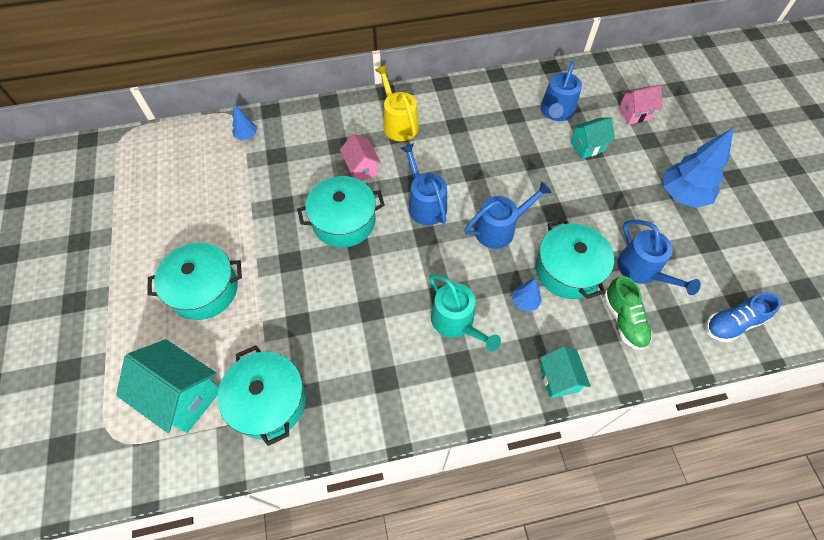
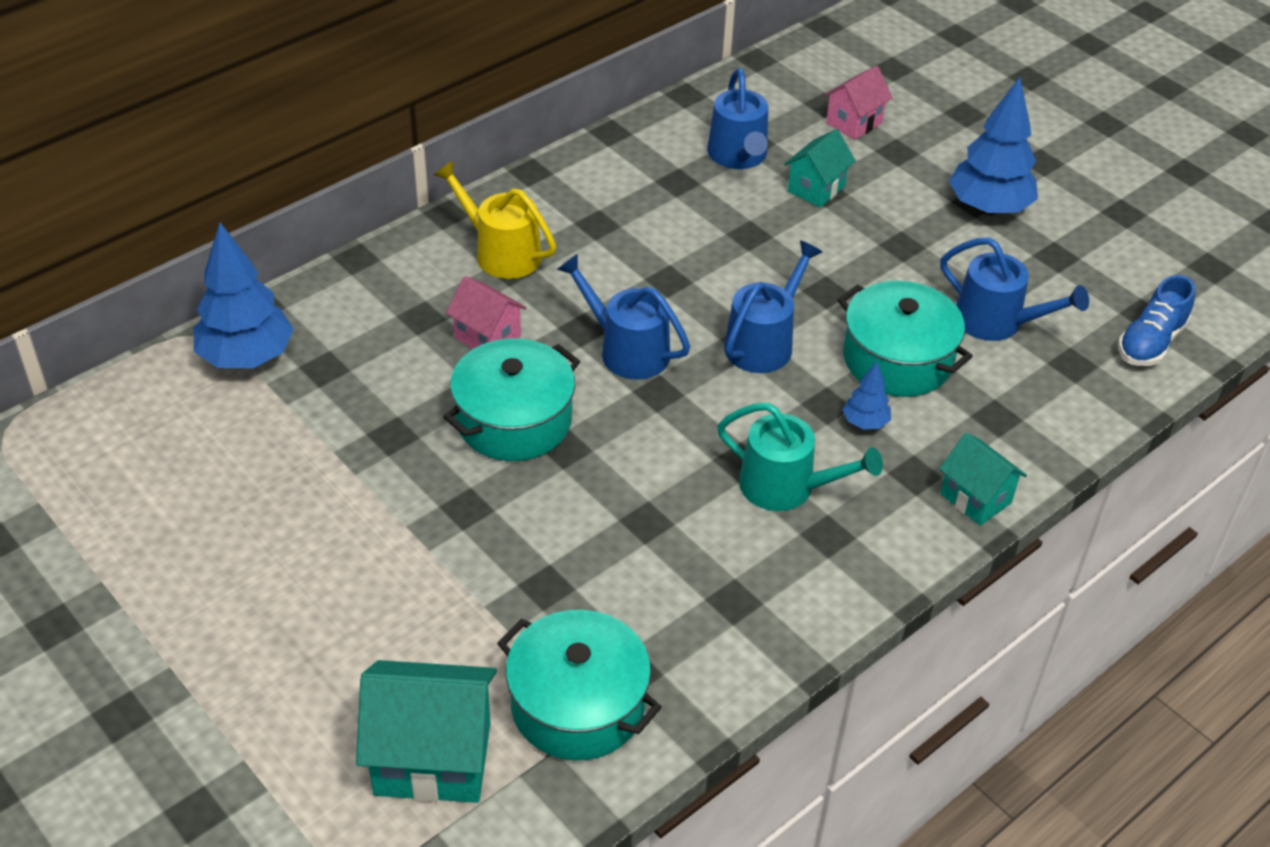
camera: 30 degrees left, 15 degrees down
(204, 289) = (350, 603): turquoise pot -> none
(246, 136) = (247, 357): blue tree -> blue tree, size x2.07
(624, 320) = (1013, 392): green shoe -> none

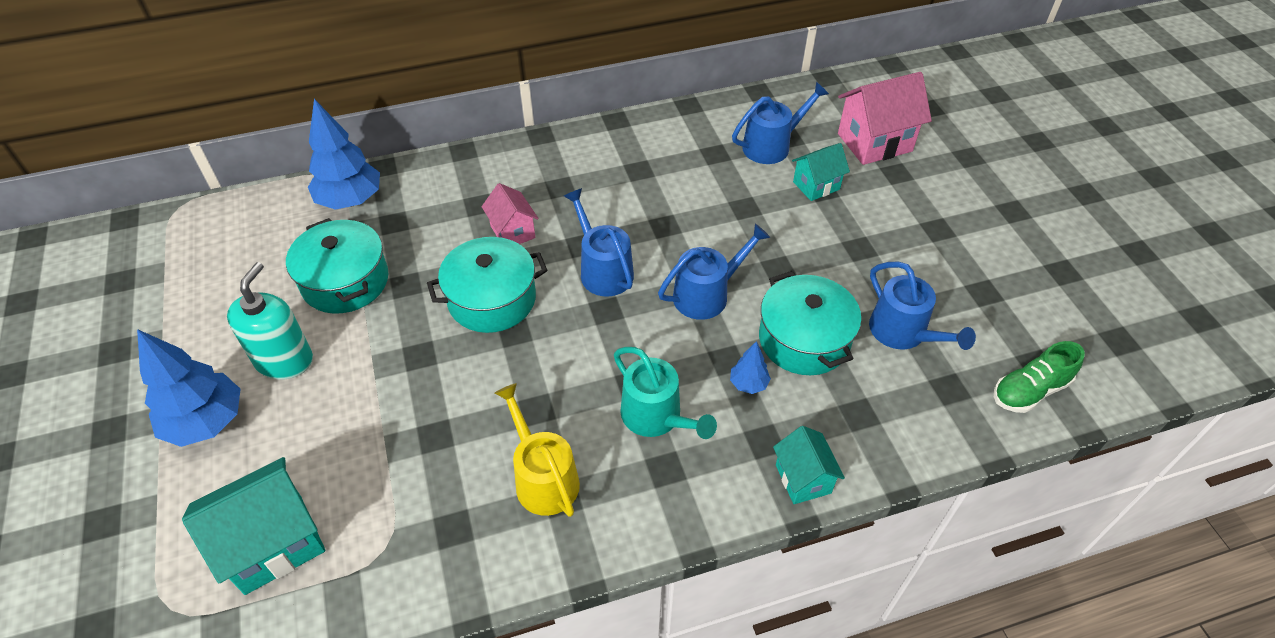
camera: 25 degrees right, 5 degrees up
(298, 566) = (284, 360): none -> turquoise soap dispenser
(432, 758) = (273, 544): turquoise house -> turquoise house turned 60 degrees counterclockwise
(501, 253) = (560, 173): yellow watering can -> yellow watering can (543, 478)
(578, 705) = (397, 541): turquoise pot -> turquoise pot (345, 281)
(738, 156) = (771, 146): blue watering can -> blue watering can turned 135 degrees counterclockwise
(854, 123) = (874, 142): pink house -> pink house, size x1.69
(988, 208) = (947, 237): blue tree -> blue tree (206, 422)
(1150, 342) = (1029, 390): blue shoe -> green shoe

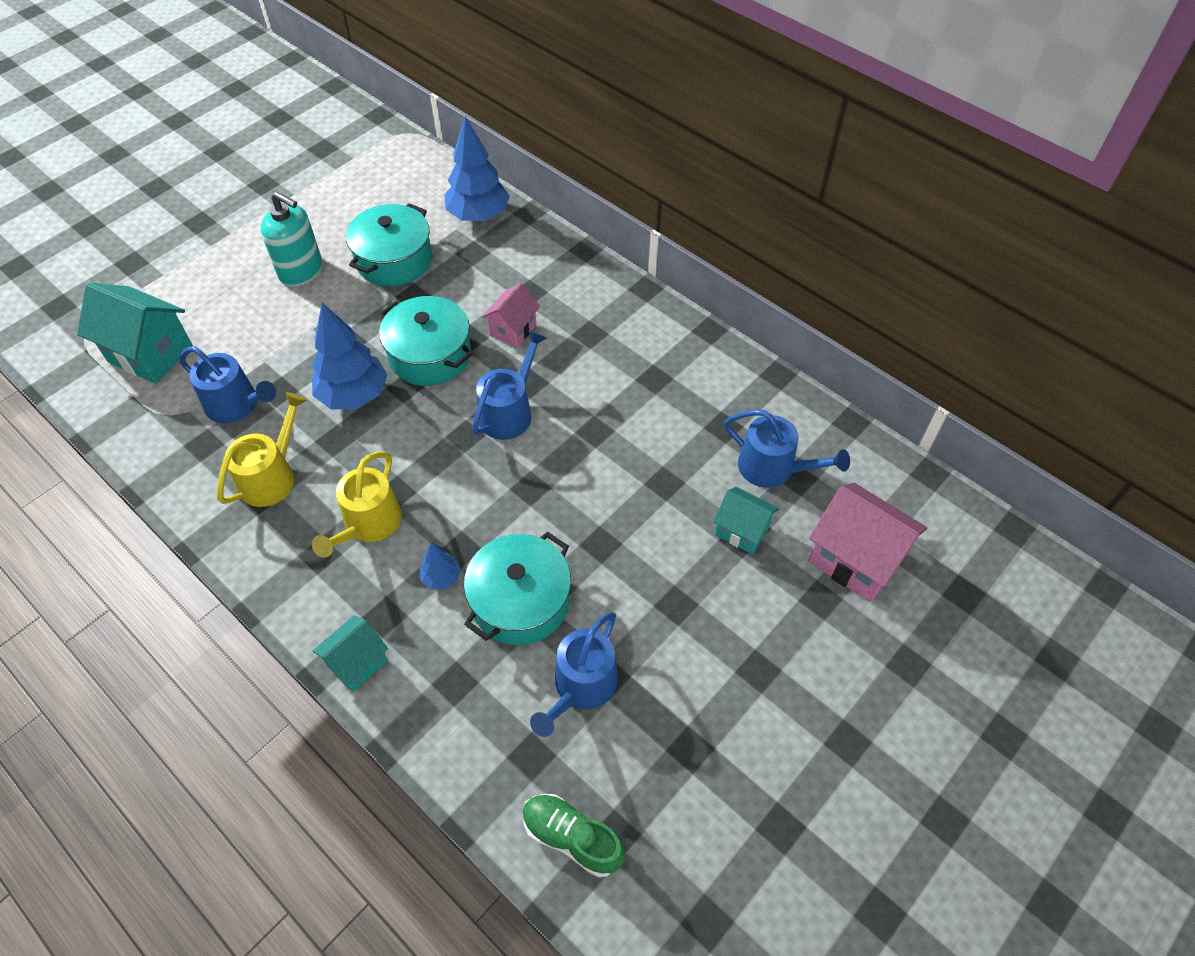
camera: 60 degrees right, 5 degrees up
(206, 422) = (228, 263): blue tree -> blue tree (354, 395)
(284, 360) = (301, 271): turquoise soap dispenser -> turquoise soap dispenser turned 45 degrees clockwise
(656, 416) = (369, 524): turquoise watering can -> yellow watering can
(706, 295) = (528, 500): blue watering can -> blue watering can (236, 405)

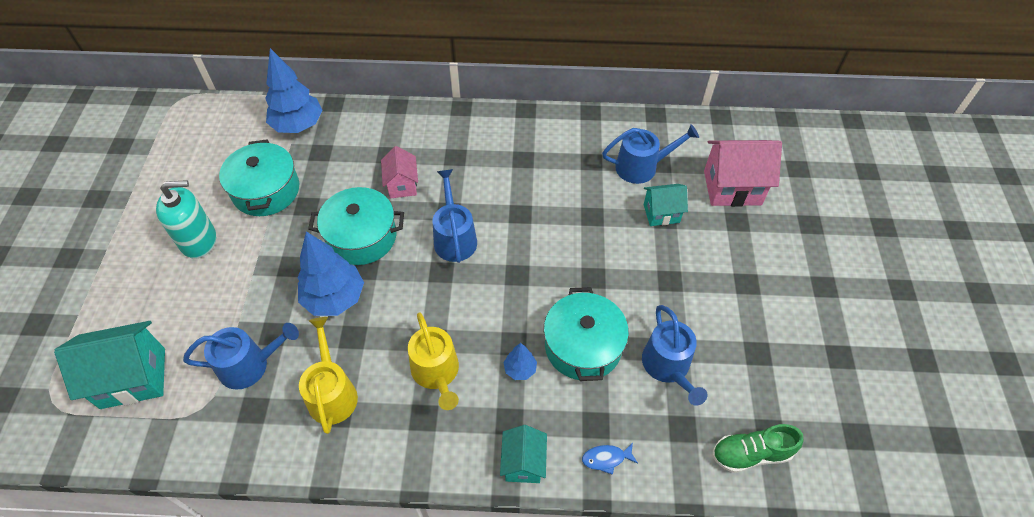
camera: 40 degrees left, 0 degrees up
(431, 721) = (606, 458): none -> blue fish

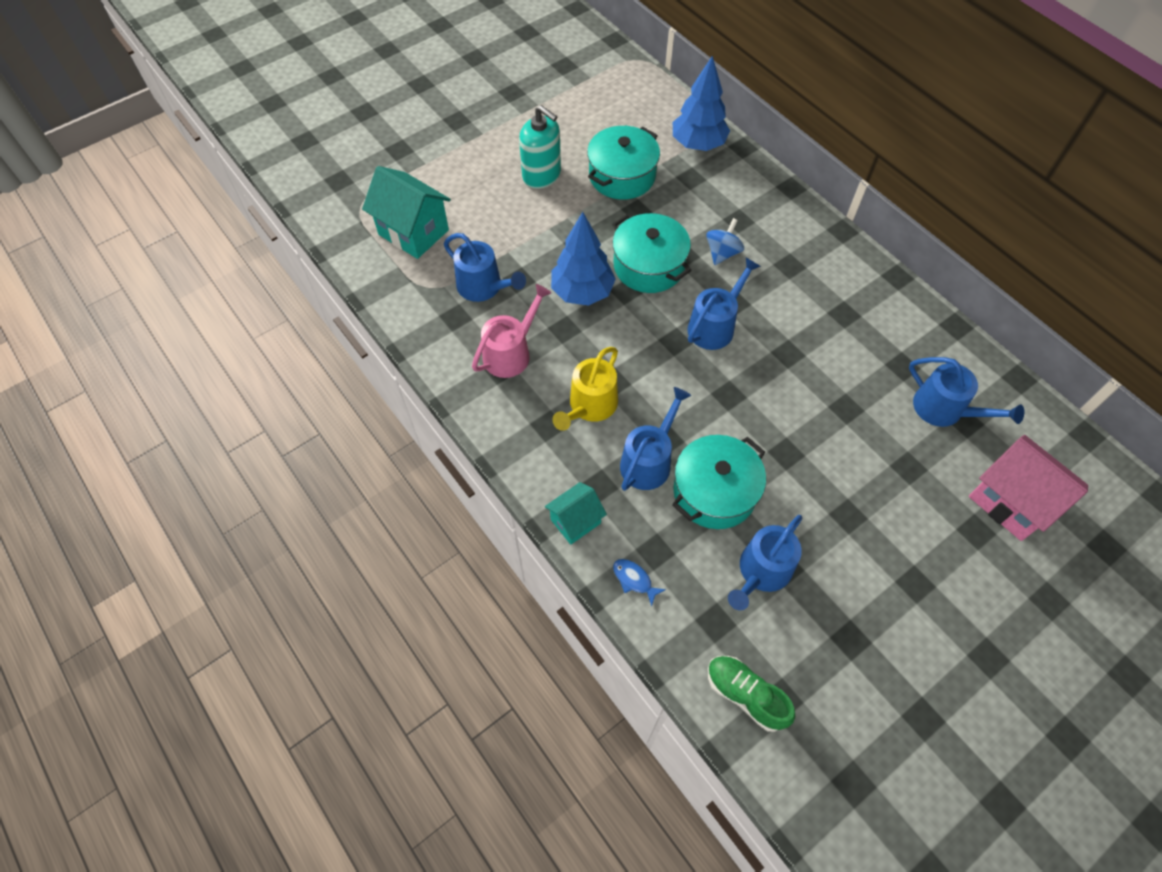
camera: 50 degrees right, 5 degrees up
(332, 393) = (510, 353): yellow watering can -> pink watering can
(402, 185) = (722, 253): pink house -> blue spinning top
(520, 369) = (648, 461): blue tree -> blue watering can
(661, 213) = (911, 461): turquoise house -> none

